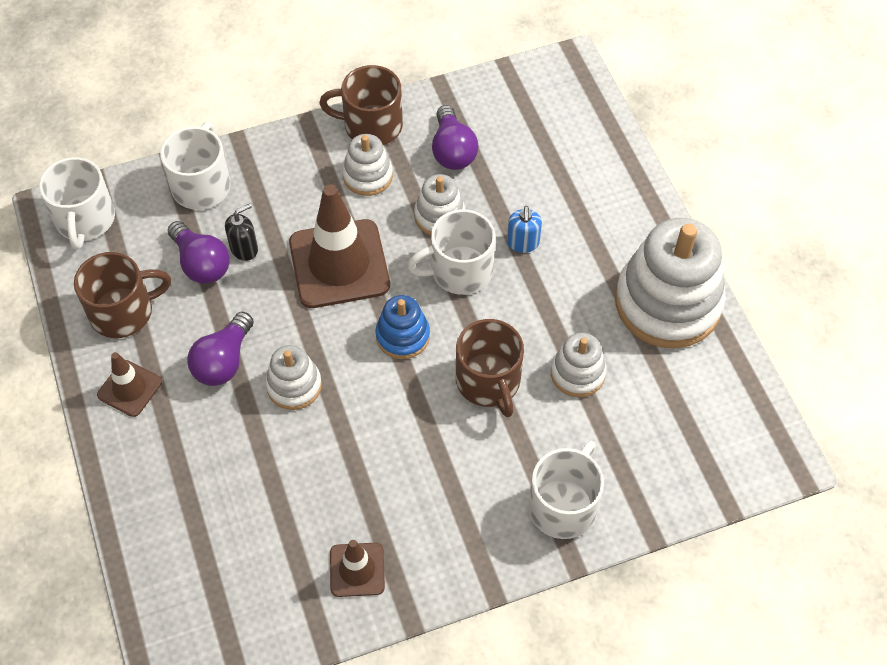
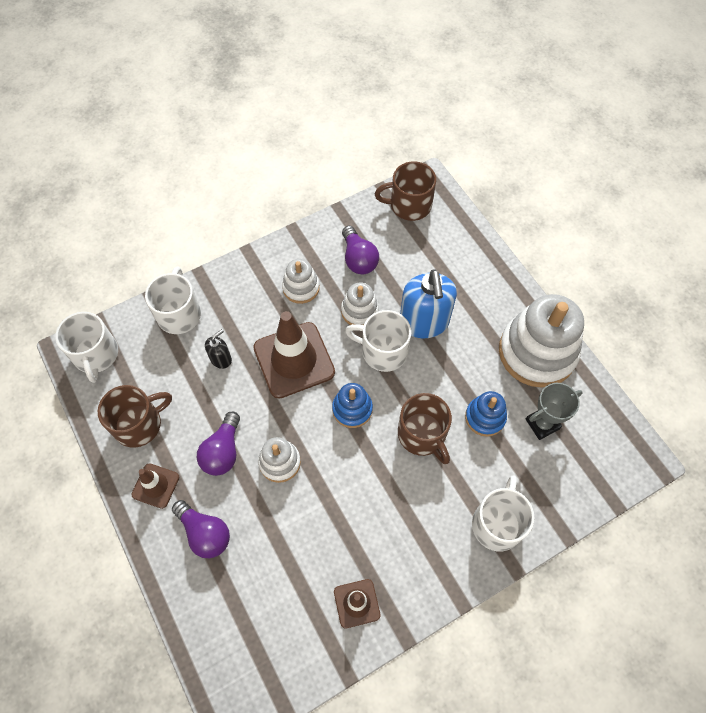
camera: 10 degrees left, 5 degrees up
(201, 263) = (191, 376): purple light bulb -> purple light bulb (205, 533)
(371, 125) = (295, 248): brown mug -> brown mug (409, 205)
(459, 270) = (383, 351): white mug -> white mug turned 45 degrees clockwise
(523, 243) = (424, 322): blue soap dispenser -> blue soap dispenser, size x2.10
(577, 373) = (485, 417): white stacking toy -> blue stacking toy
(653, 393) = (542, 424): none -> grey trophy

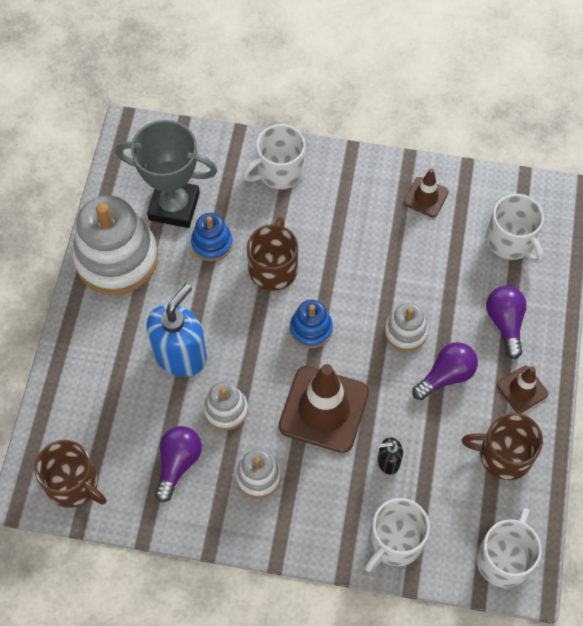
camera: 140 degrees left, 0 degrees up
(383, 351) = (240, 357): white mug -> white mug (511, 241)
(542, 424) = (174, 206): grey trophy -> grey trophy, size x1.67

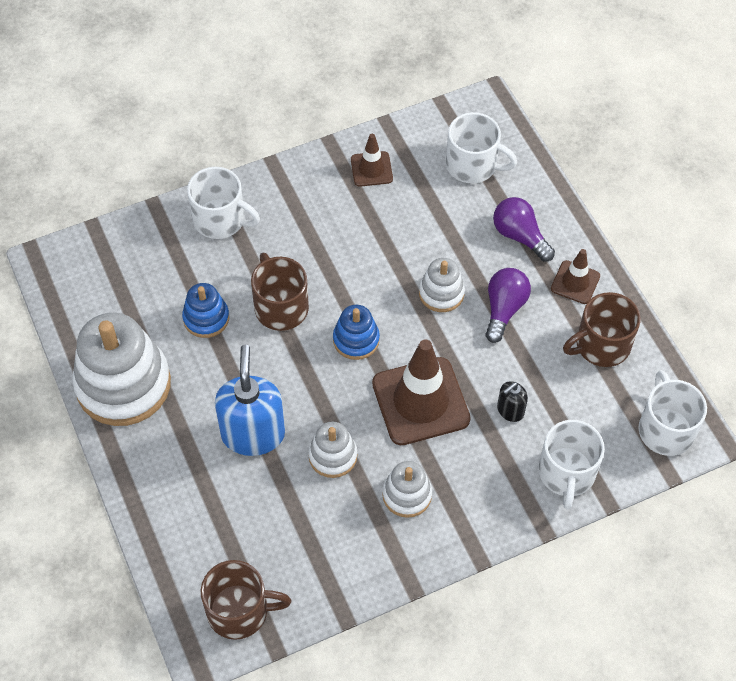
camera: 35 degrees left, 5 degrees down
(174, 206) = (144, 306): grey trophy -> none
(178, 463) = (325, 530): purple light bulb -> none
(279, 171) = (220, 219): white mug -> white mug turned 90 degrees counterclockwise

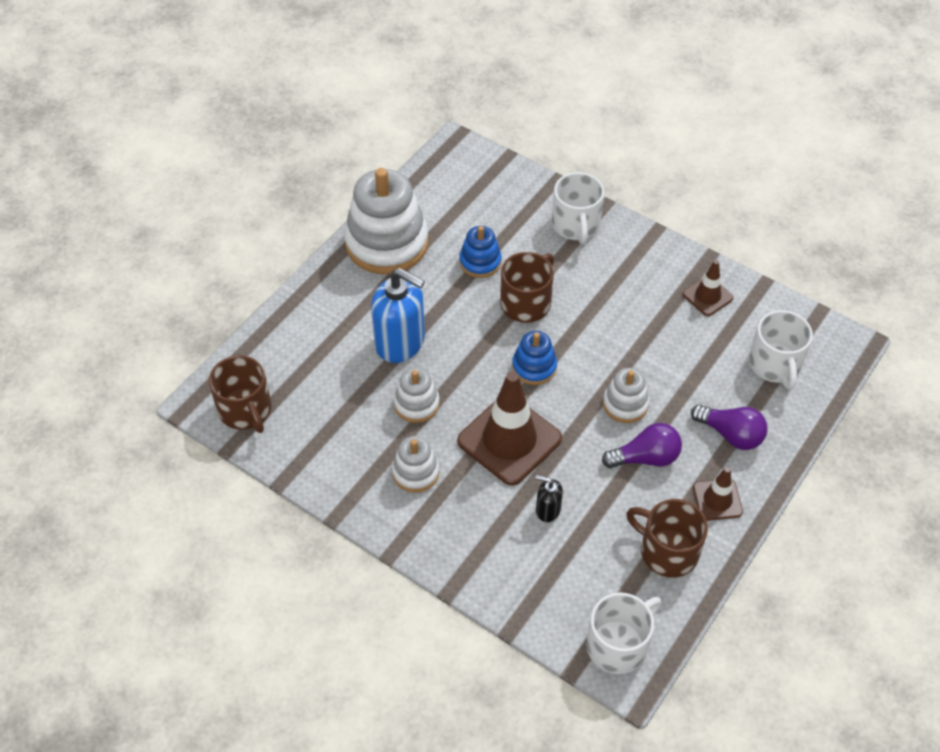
camera: 60 degrees right, 5 degrees down
(253, 434) = (400, 342): blue soap dispenser -> blue soap dispenser turned 60 degrees clockwise
(520, 236) = (730, 434): purple light bulb -> purple light bulb turned 105 degrees clockwise
(566, 473) = (516, 582): white mug -> none

